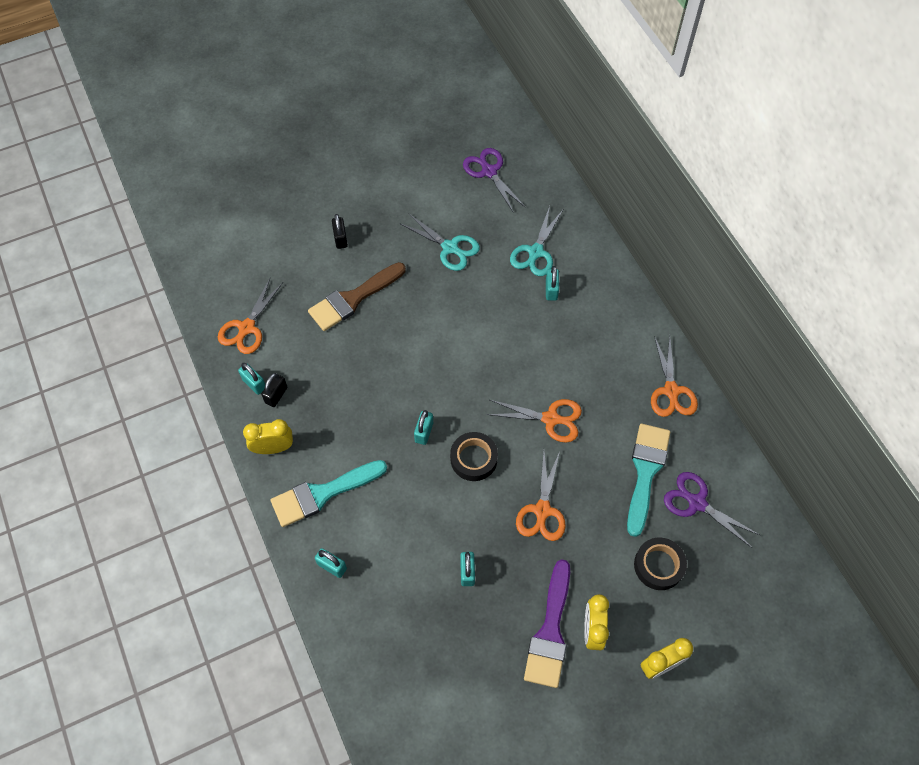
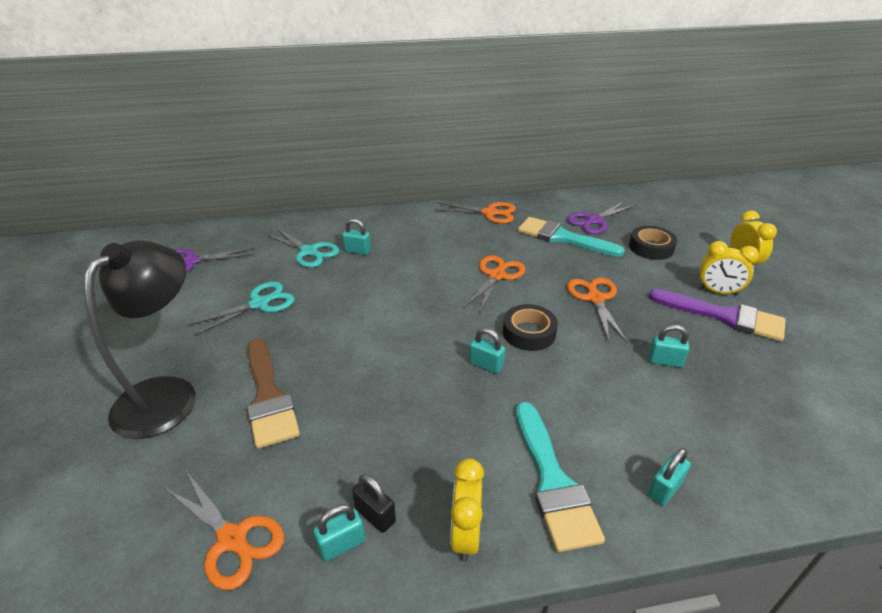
camera: 75 degrees left, 25 degrees down
(340, 239) = (167, 394): black padlock -> black lamp
(542, 511) = (595, 298): orange scissors -> orange scissors turned 120 degrees counterclockwise

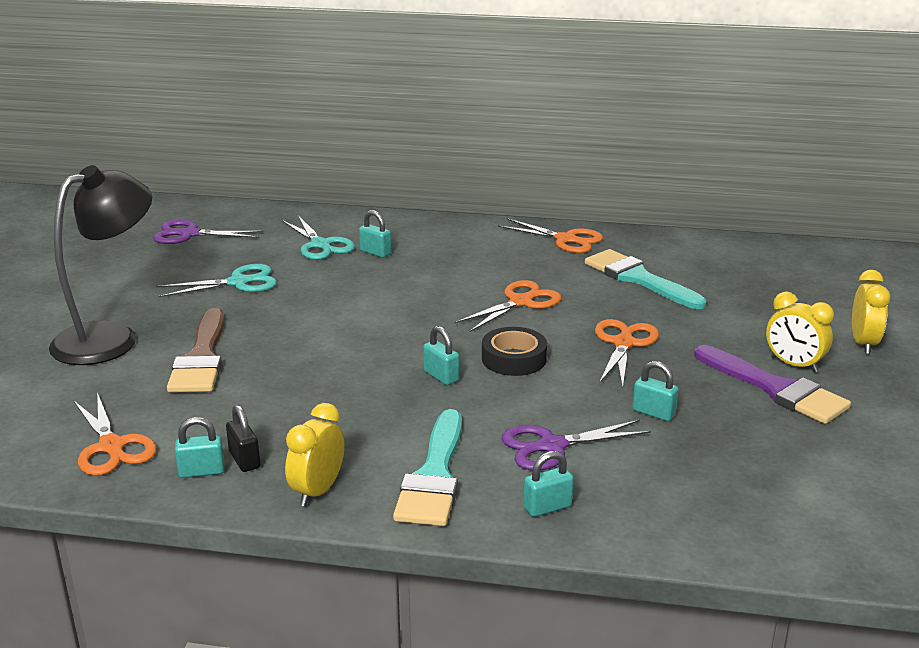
camera: 20 degrees right, 10 degrees down
(594, 221) = (698, 268): purple scissors -> purple scissors (551, 446)
(651, 247) = (749, 307): black tape -> none

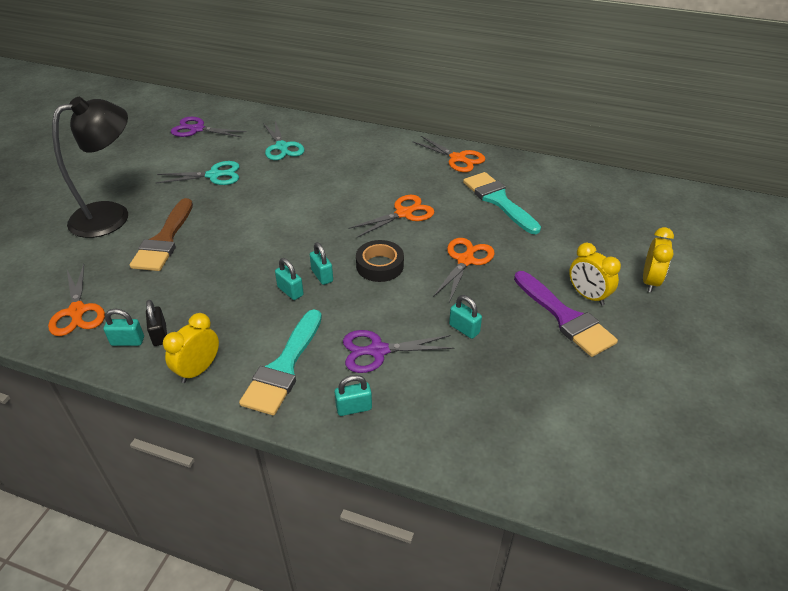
camera: 10 degrees right, 15 degrees up
(375, 252) = (317, 157): turquoise padlock -> turquoise padlock (290, 291)

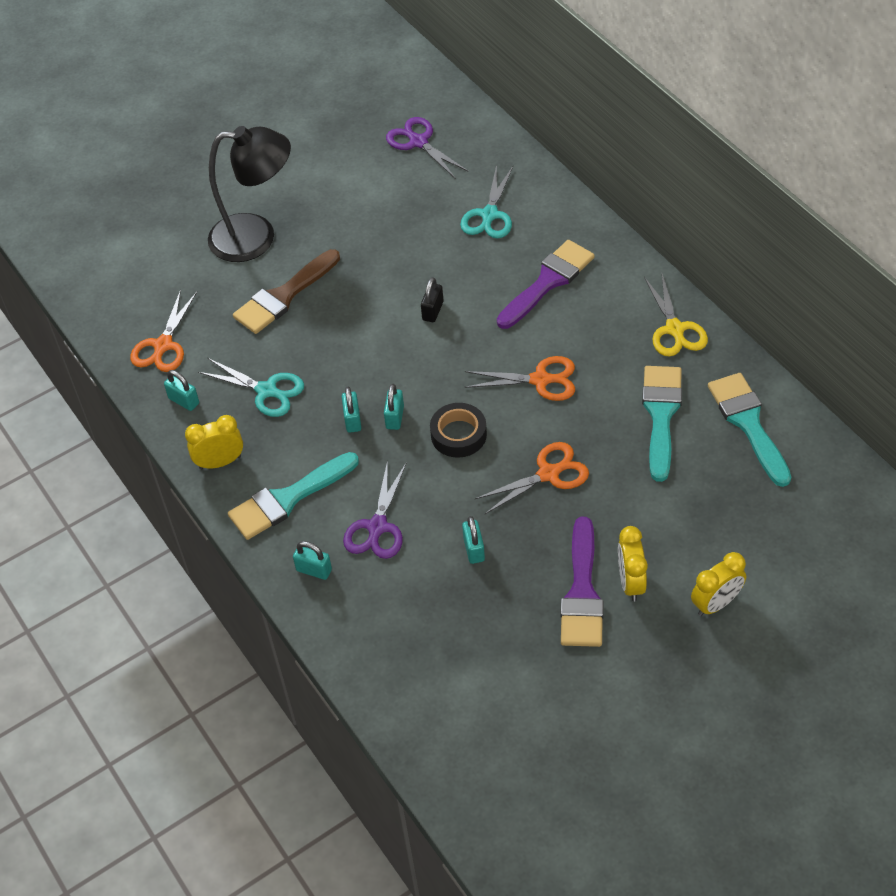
camera: 40 degrees right, 10 degrees up
(160, 335) = (212, 408): black padlock -> black padlock (433, 311)
(214, 175) = (388, 226): turquoise scissors -> turquoise scissors (267, 391)
(355, 164) = (548, 282): none -> purple brush
(377, 351) = (377, 527): purple scissors -> purple scissors turned 105 degrees counterclockwise
(458, 158) = (675, 330): orange scissors -> yellow scissors
(551, 184) = (748, 423): none -> turquoise brush

